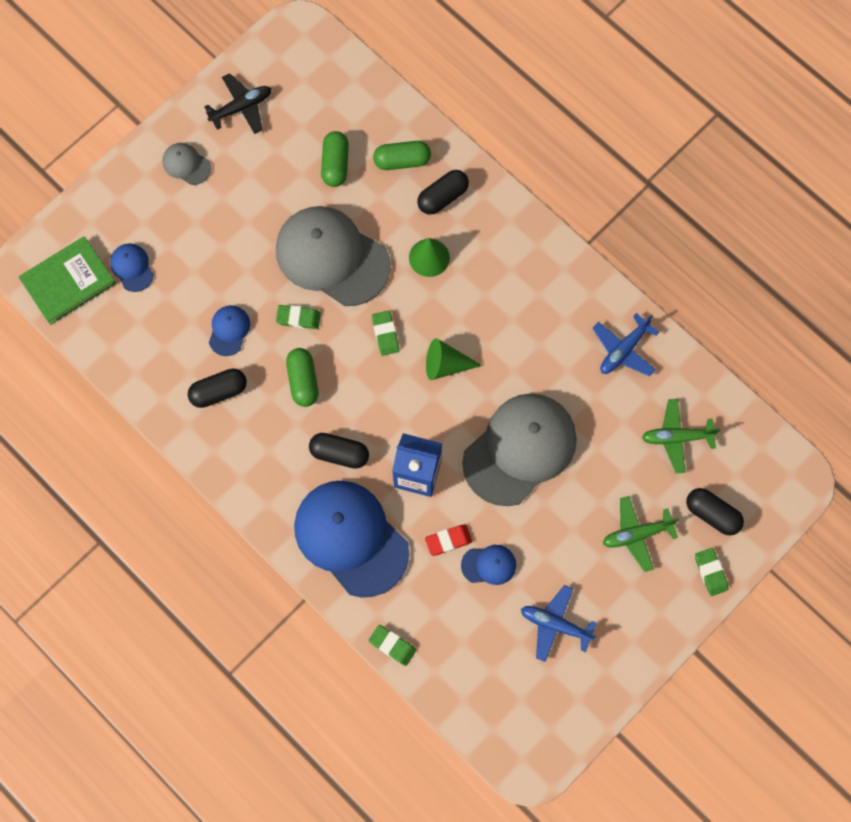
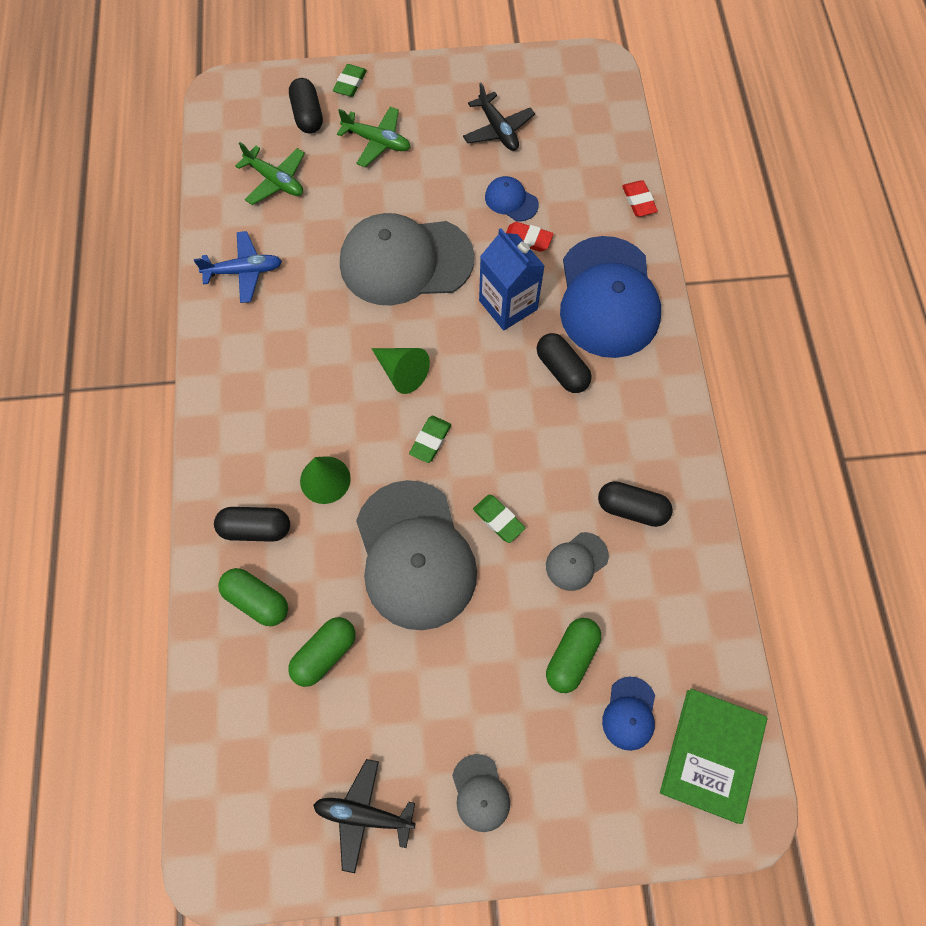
camera: 140 degrees left, 5 degrees down
(68, 282) = (712, 755): green book -> green book turned 75 degrees counterclockwise
(229, 330) = (576, 561): blue cap -> grey cap
(303, 381) = (543, 457): green capsule -> green capsule (571, 657)
(392, 645) = (638, 201): green eraser -> red eraser
(555, 624) = (498, 129): blue plane -> black plane

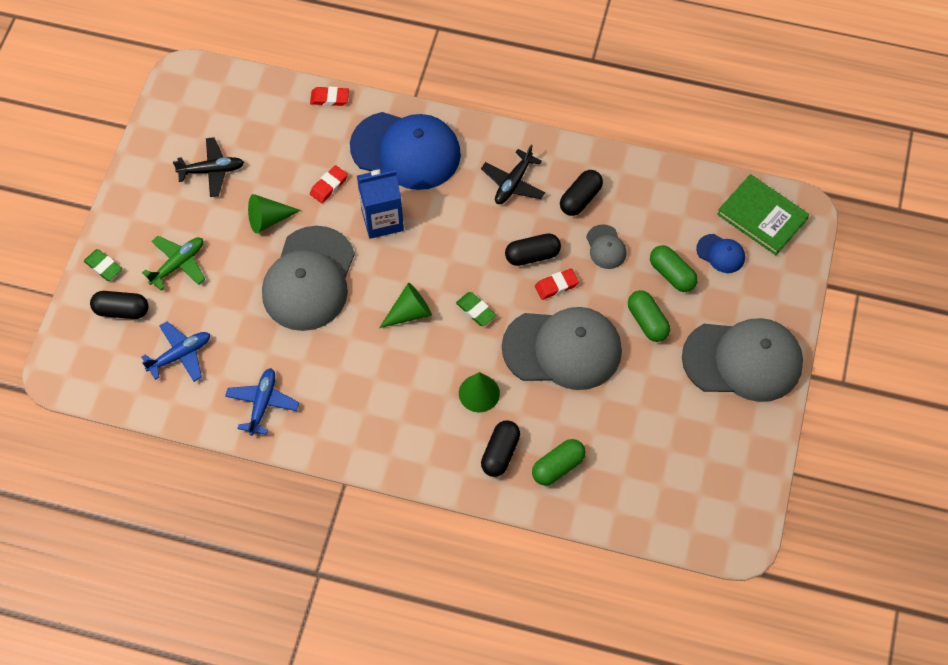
camera: 70 degrees left, 5 degrees down
(275, 181) = (180, 355): green plane -> blue plane
(325, 654) = (615, 431): green capsule -> green capsule (647, 321)
(364, 814) = (734, 437): black plane -> black plane (513, 183)
(462, 199) = (268, 219): none -> green cone
(480, 793) = (743, 360): grey cap -> grey cap, size x2.30
(498, 520) = (556, 286): green eraser -> red eraser
(511, 200) = (287, 185): blue cap -> none
(562, 370) = (453, 203): black capsule -> black capsule (532, 255)

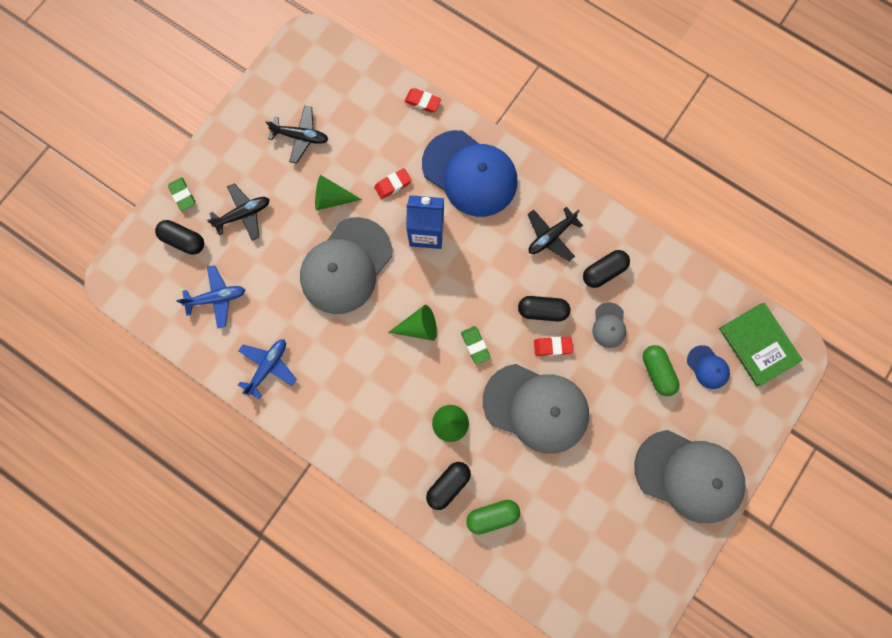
camera: 20 degrees right, 15 degrees up
(178, 264) = (243, 214): green plane -> black plane
(647, 321) = (619, 408): green capsule -> none

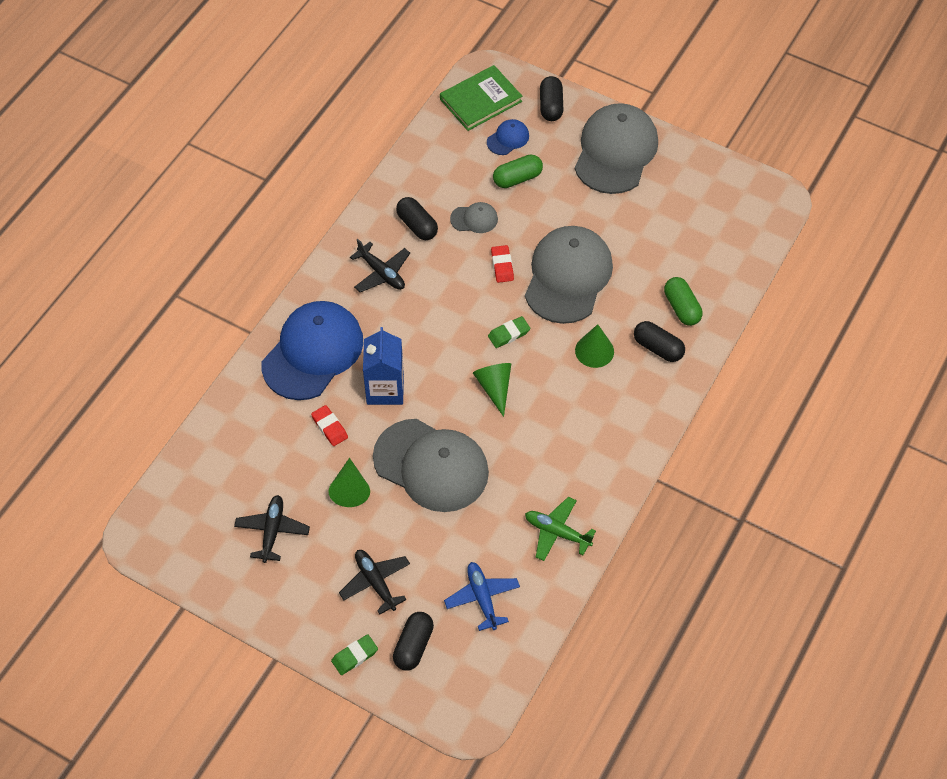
camera: 95 degrees left, 20 degrees down
(268, 367) = (557, 532): blue plane -> green plane
(422, 102) = (224, 406): red eraser -> none
(542, 310) = (464, 276): black capsule -> black capsule (551, 106)

